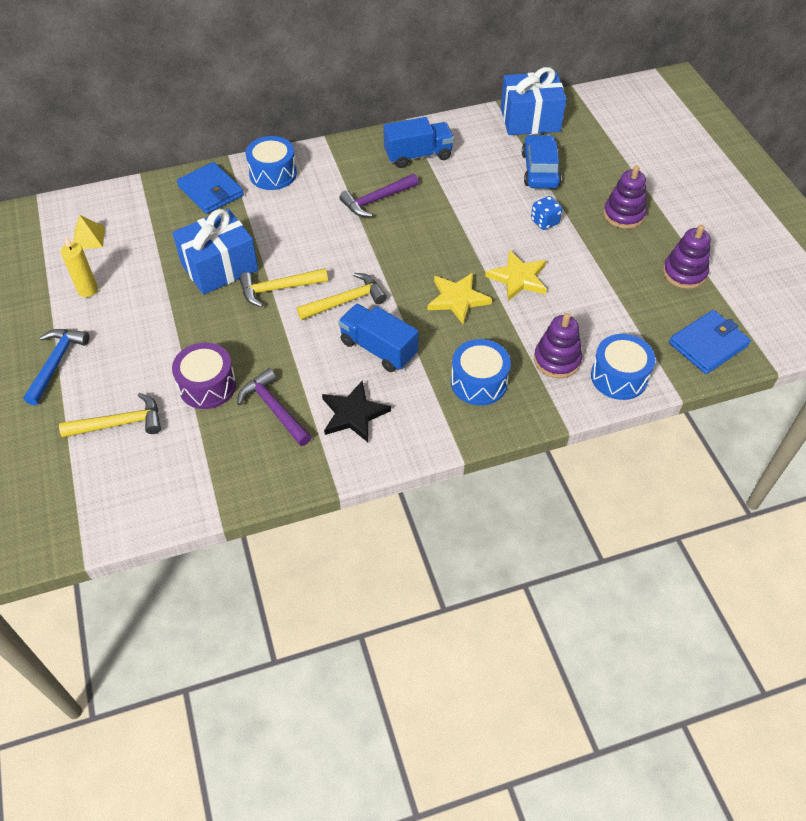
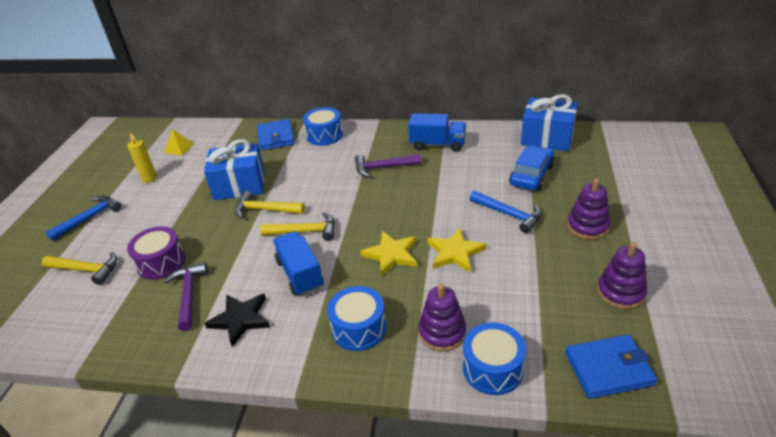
camera: 30 degrees right, 15 degrees down
(544, 222) = (509, 214): blue dice -> blue hammer

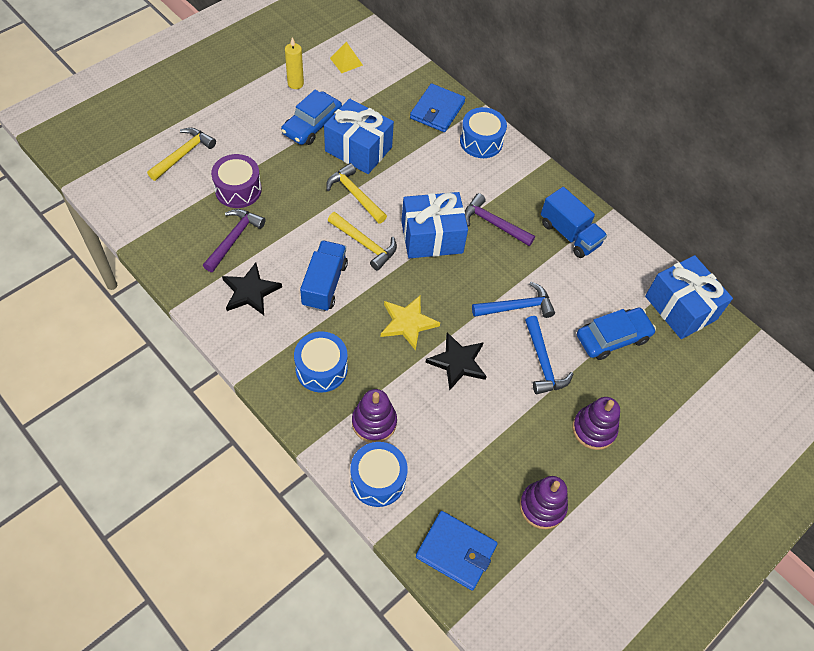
camera: 30 degrees right, 20 degrees up
(86, 270) = (183, 154): yellow hammer -> yellow hammer turned 105 degrees counterclockwise
(89, 218) = (221, 97): blue hammer -> blue hammer (517, 307)
(187, 192) = (312, 125): none -> blue car
(350, 198) = (432, 237): none -> blue gift
(455, 252) = (458, 362): yellow star -> black star

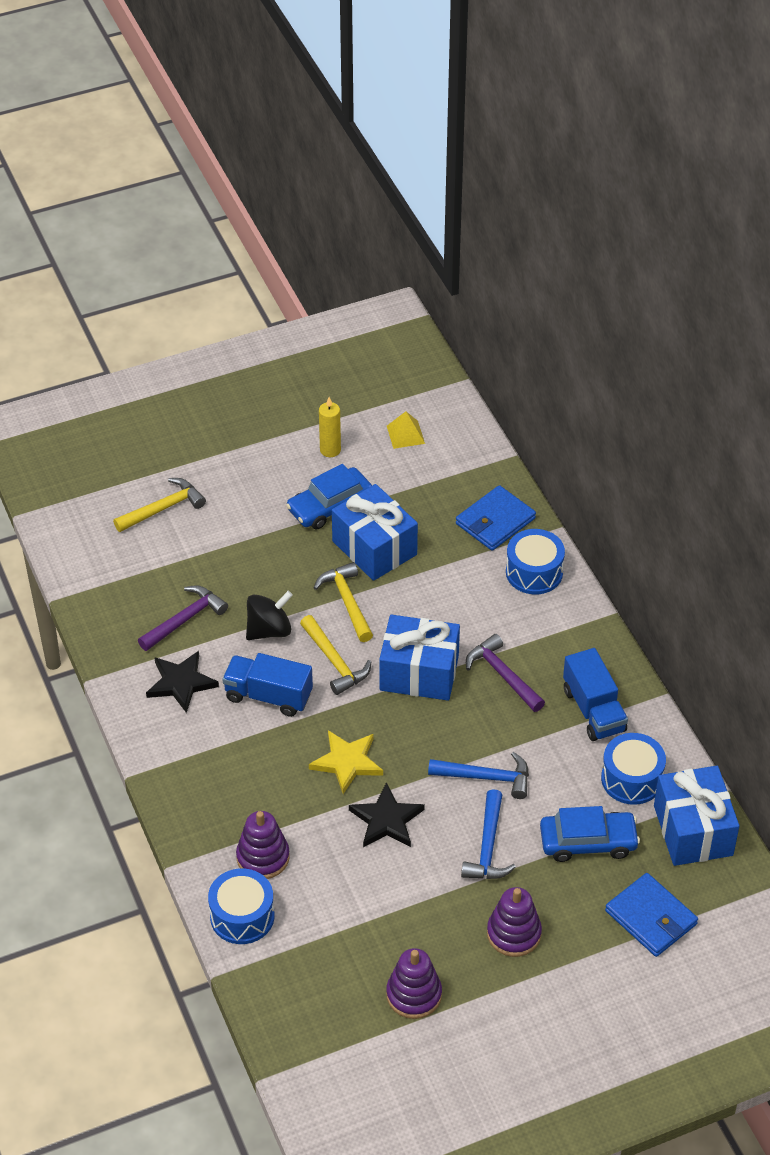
camera: 25 degrees right, 10 degrees down
(238, 190) = (211, 564): purple drum -> none
(304, 231) = (269, 630): none -> black spinning top
(321, 369) = (227, 786): blue drum -> blue drum (631, 779)
(324, 284) = (268, 696): blue truck -> blue truck turned 105 degrees counterclockwise
(456, 551) = (297, 1010): blue wallet -> blue wallet (651, 917)

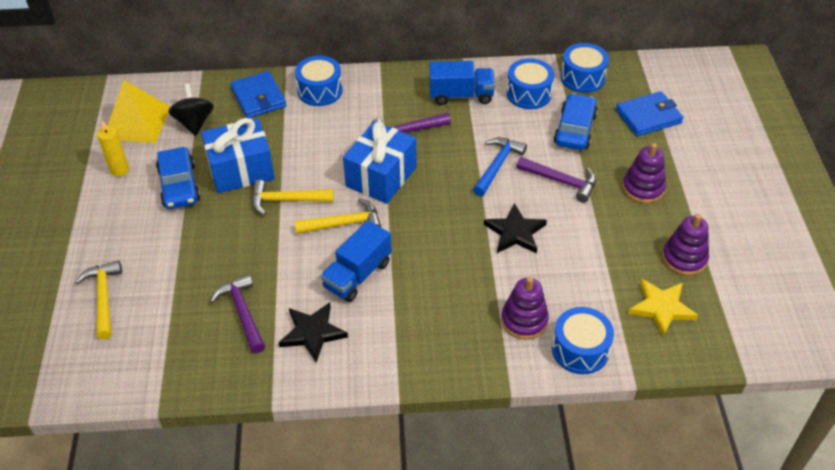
camera: 70 degrees left, 0 degrees up
(269, 630) = (288, 257): black spinning top -> black spinning top (194, 123)
(347, 762) = (449, 241): yellow star -> yellow star (661, 308)
(405, 434) = (137, 122): yellow pyramid -> yellow pyramid, size x1.94
(488, 846) = (561, 181): blue hammer -> purple hammer
(693, 830) = (582, 78): blue gift -> blue drum

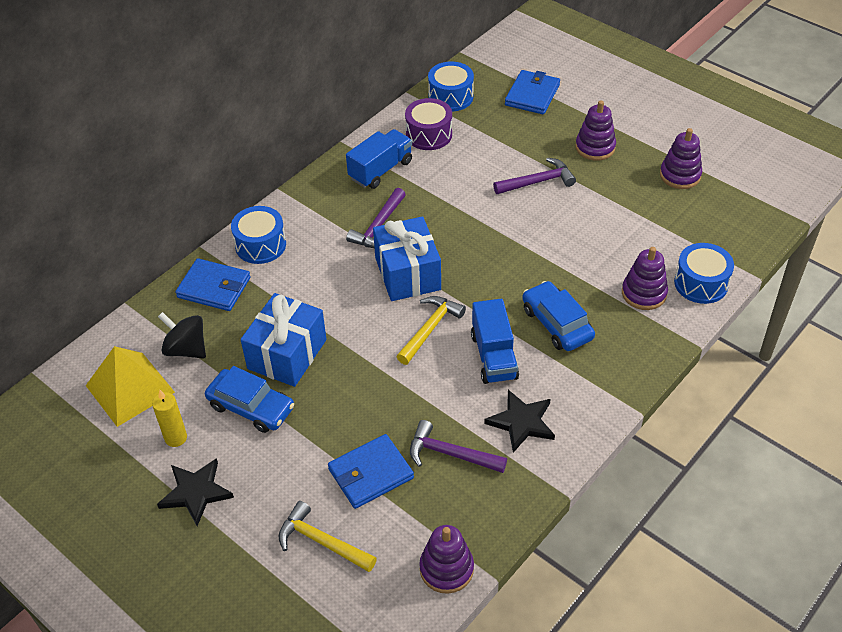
camera: 45 degrees left, 0 degrees up
(141, 379) = (446, 569): none -> purple stacking toy
(183, 283) = (371, 474): none -> blue wallet
(286, 200) = (360, 347): yellow hammer -> none
(497, 166) = (480, 203): blue hammer -> none
(515, 232) = (557, 240): black star -> black star (196, 492)
(529, 94) = (429, 134): blue drum -> purple drum
(575, 129) = (496, 138): blue car -> blue car (557, 323)
(661, 308) = (709, 217): yellow star -> none

